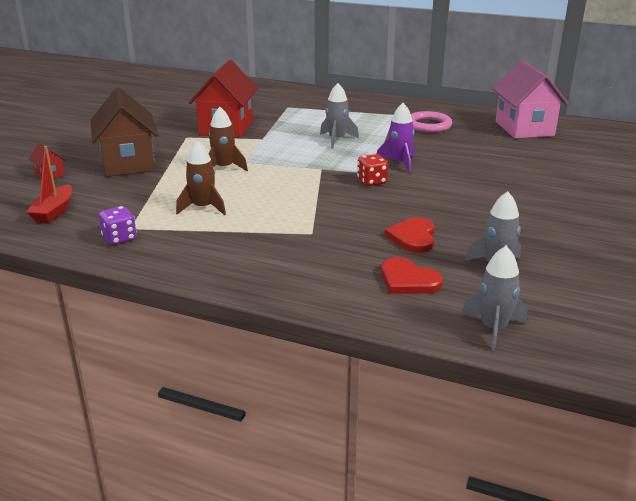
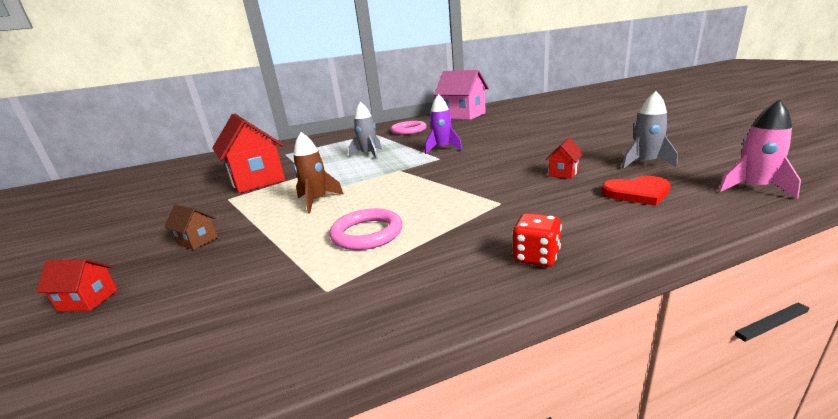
camera: 40 degrees left, 5 degrees down
(54, 212) = (171, 336): red boat -> none
(119, 239) = (337, 308): purple dice -> none
(128, 163) = (197, 241): brown house -> brown house, size x0.42
(203, 208) = (367, 233): brown rocket -> pink ring
(372, 182) = (453, 162): red dice -> red dice (536, 257)
(413, 237) = (563, 173): red heart -> red house
(493, 328) = (754, 188): grey rocket -> pink rocket

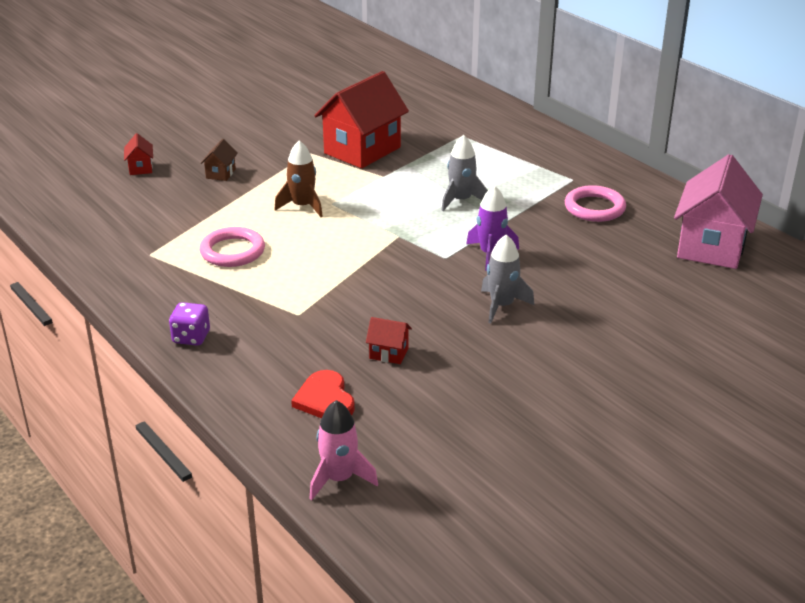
camera: 70 degrees right, 10 degrees up
(536, 257) = (191, 337): red dice -> purple dice
(645, 163) = (428, 417): grey rocket -> grey rocket (502, 306)

